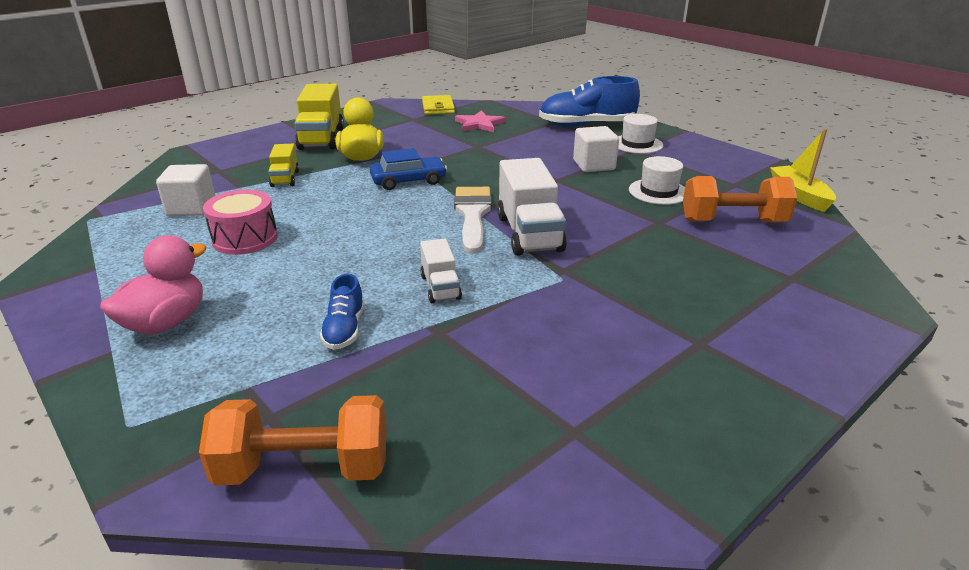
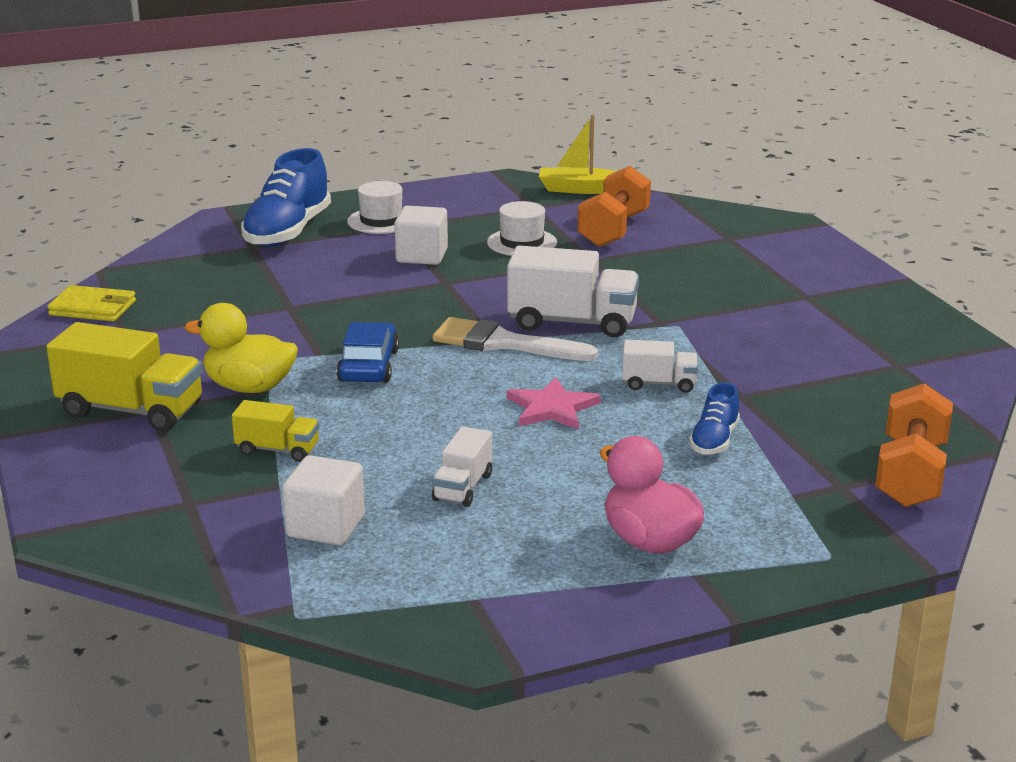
camera: 70 degrees left, 5 degrees down
(245, 238) = (463, 487): pink drum -> white truck
(344, 329) = (714, 440): blue shoe -> blue shoe turned 90 degrees clockwise
(479, 124) = (204, 292): pink star -> pink star (551, 408)

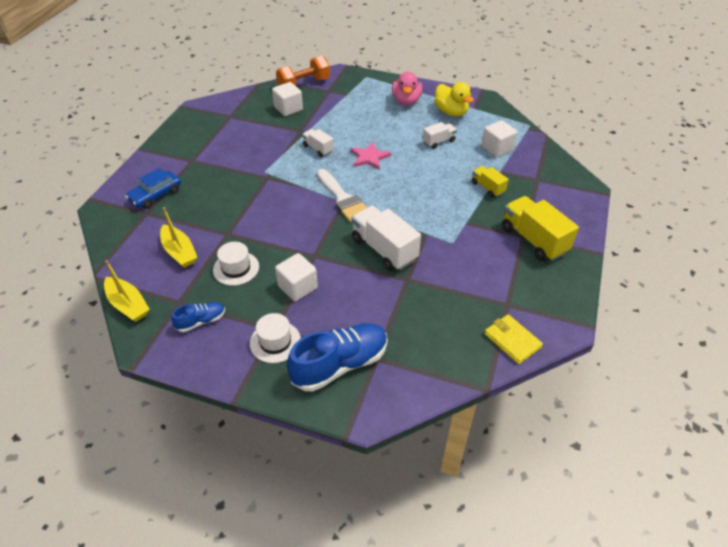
camera: 140 degrees left, 20 degrees up
(249, 387) = (473, 228): yellow duck -> yellow duck (451, 112)
(368, 366) = (412, 215): blue car -> blue car (155, 195)
(572, 322) = (300, 196): white truck -> white truck (384, 249)
(613, 230) = (179, 252): orange dumbbell -> yellow boat
(714, 440) = (338, 120): blue shoe -> blue shoe (201, 321)
(837, 419) = (288, 108): none -> white cube

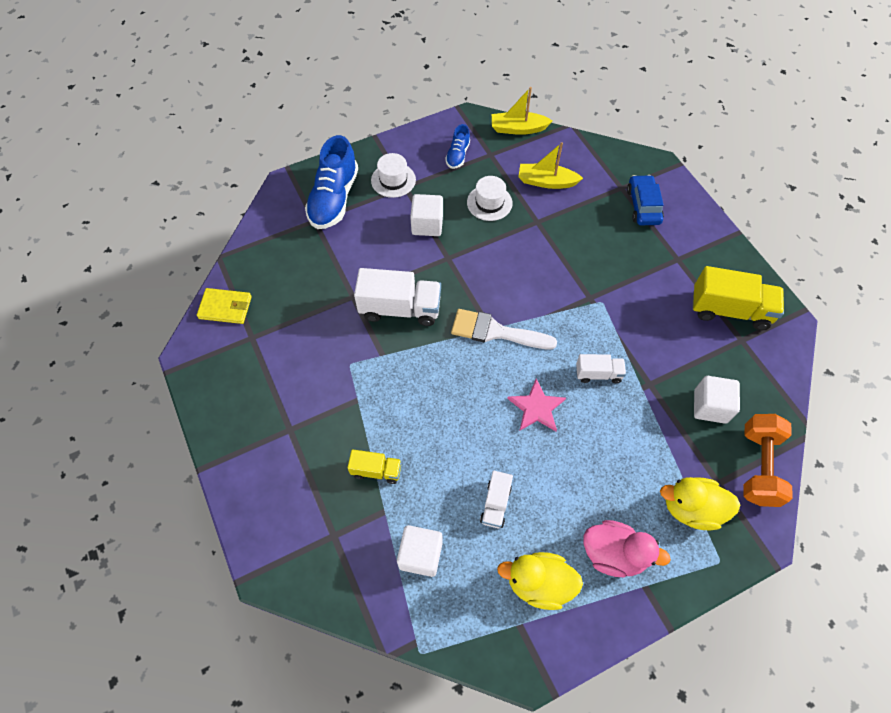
camera: 135 degrees right, 15 degrees up
(353, 92) = (691, 508): none -> yellow duck
(406, 101) = (613, 554): pink duck -> pink duck turned 150 degrees clockwise
(533, 240) = (276, 432): yellow truck -> yellow truck (729, 310)

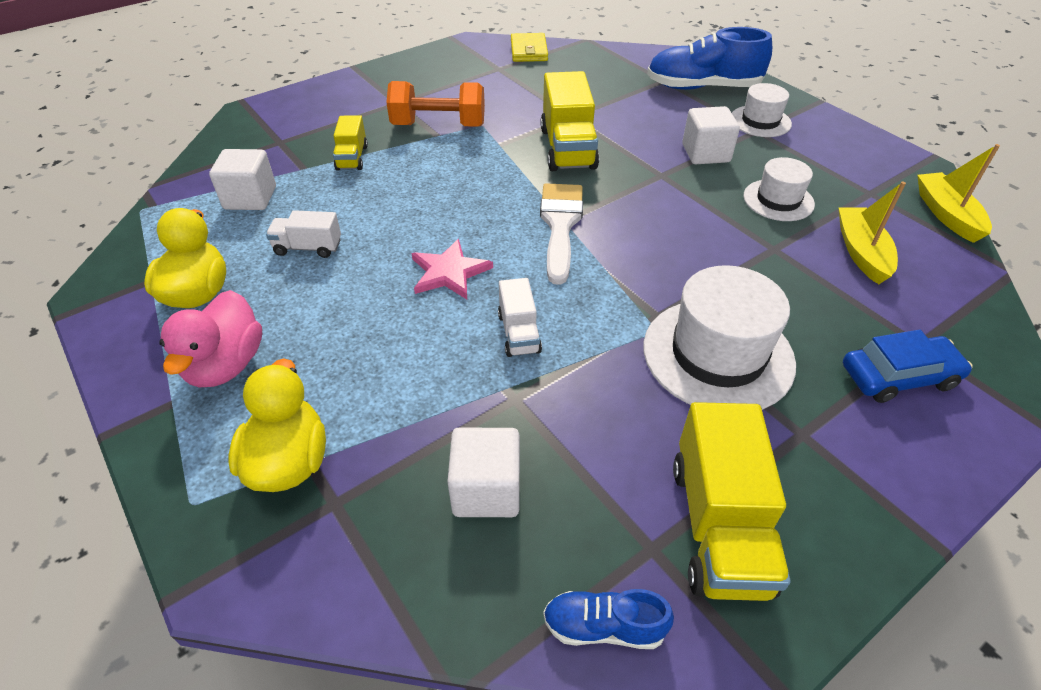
camera: 80 degrees right, 15 degrees down
(400, 308) = (567, 148): white truck -> yellow truck
(457, 155) = (844, 165): blue shoe -> blue shoe (603, 626)
(623, 277) = (718, 354): none -> white hat
(758, 466) = (368, 573): orange dumbbell -> orange dumbbell (438, 125)

